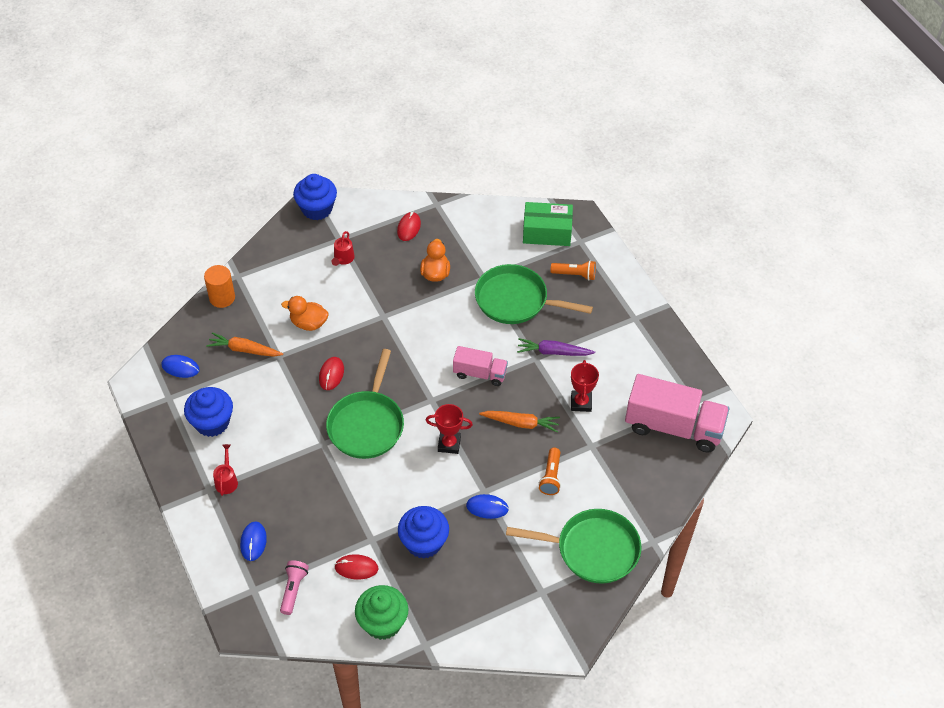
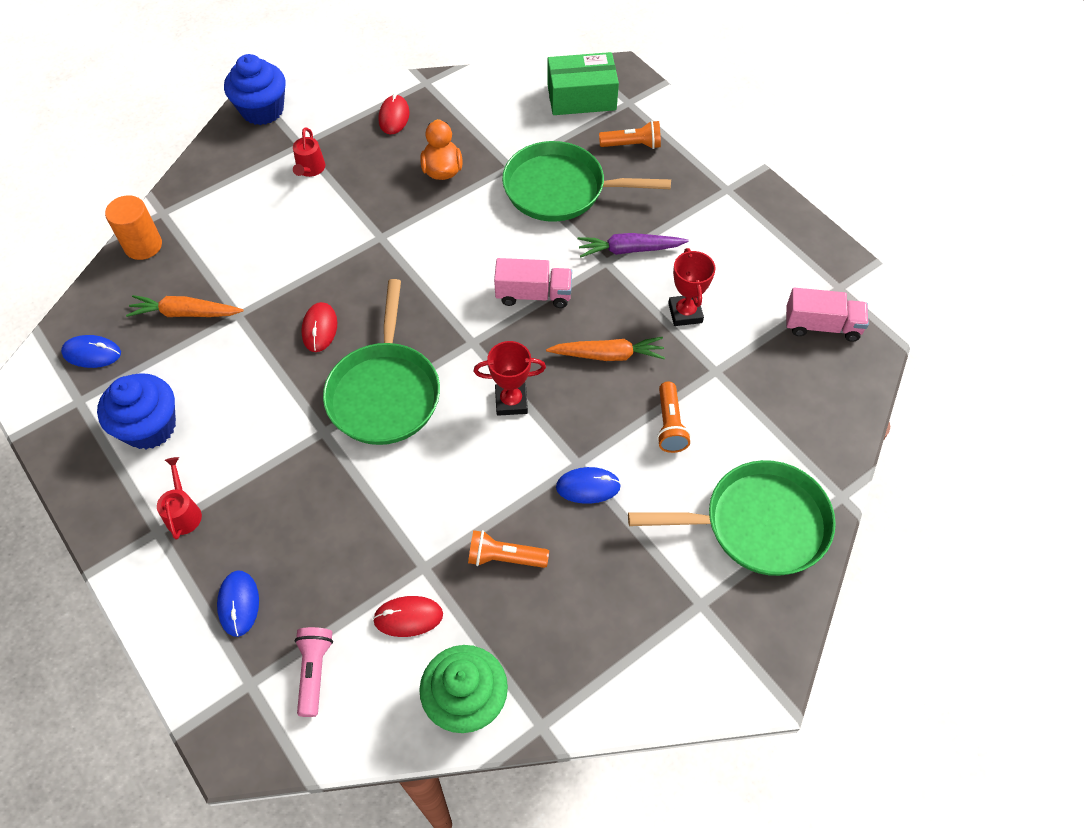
camera: 10 degrees left, 5 degrees up
(308, 323) = (275, 262): orange duck -> none
(424, 542) = (504, 558): blue cupcake -> orange flashlight
(673, 427) = (822, 326): pink truck -> pink truck, size x0.56

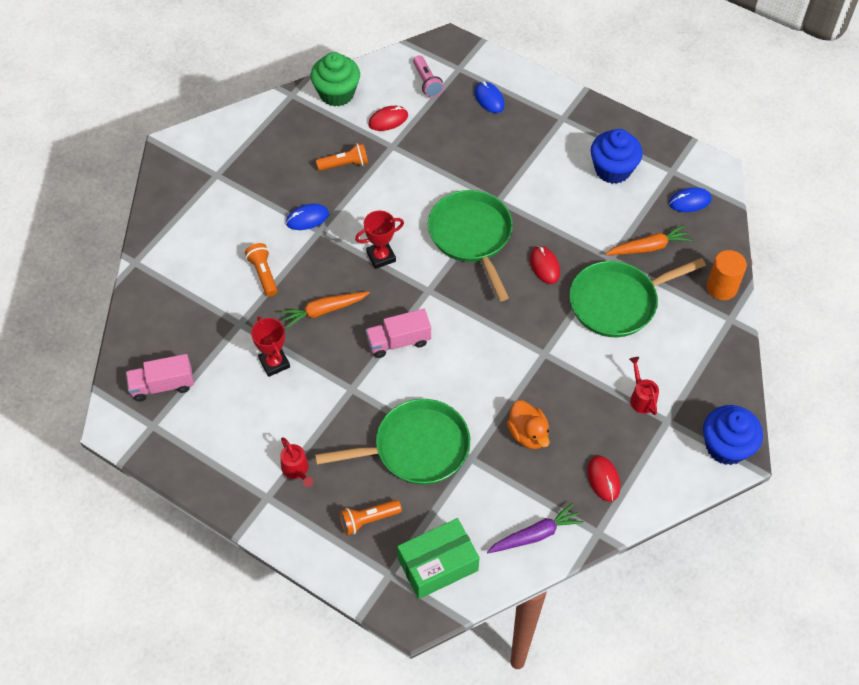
camera: 160 degrees right, 0 degrees up
(183, 512) = (554, 131): red watering can -> red watering can (297, 470)
(629, 250) = (336, 406): purple carrot -> purple carrot (535, 535)
(758, 524) = (188, 229): green pan -> green pan (617, 302)

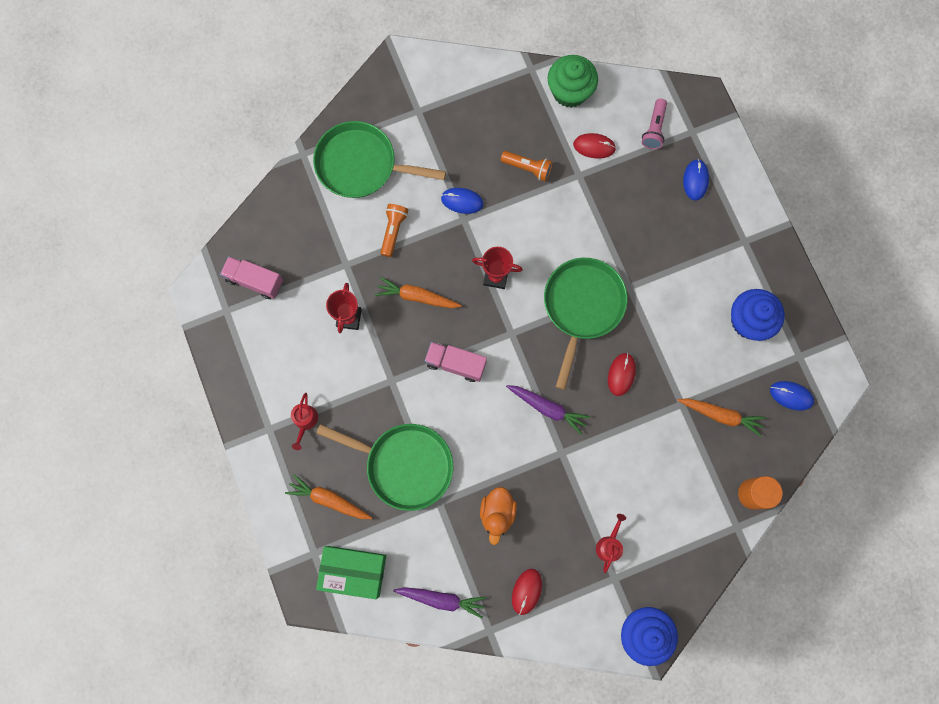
camera: 35 degrees right, 20 degrees up
(368, 520) = (329, 499): orange flashlight -> orange carrot
(504, 327) = (547, 408): none -> purple carrot
(617, 302) = (656, 448): green pan -> green pan (361, 165)

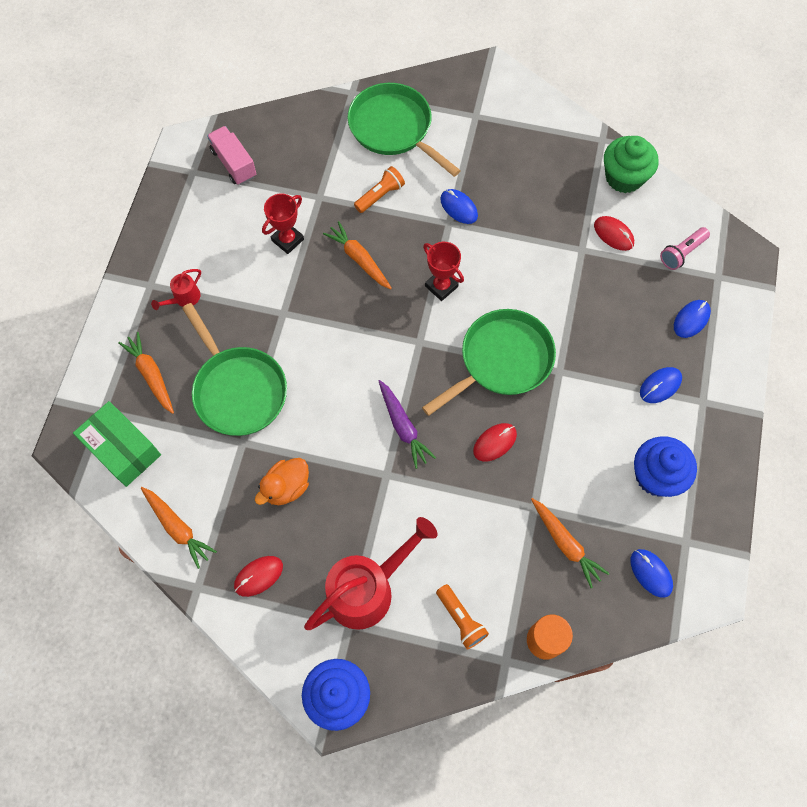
camera: 35 degrees right, 10 degrees down
(441, 599) = (177, 528): purple carrot -> orange carrot
(455, 364) = (349, 335): pink truck -> none
(527, 168) = (538, 216): orange flashlight -> orange flashlight (461, 619)
(609, 544) = (368, 588): red watering can -> red watering can, size x2.21
(707, 249) = (660, 386): none -> blue mouse

